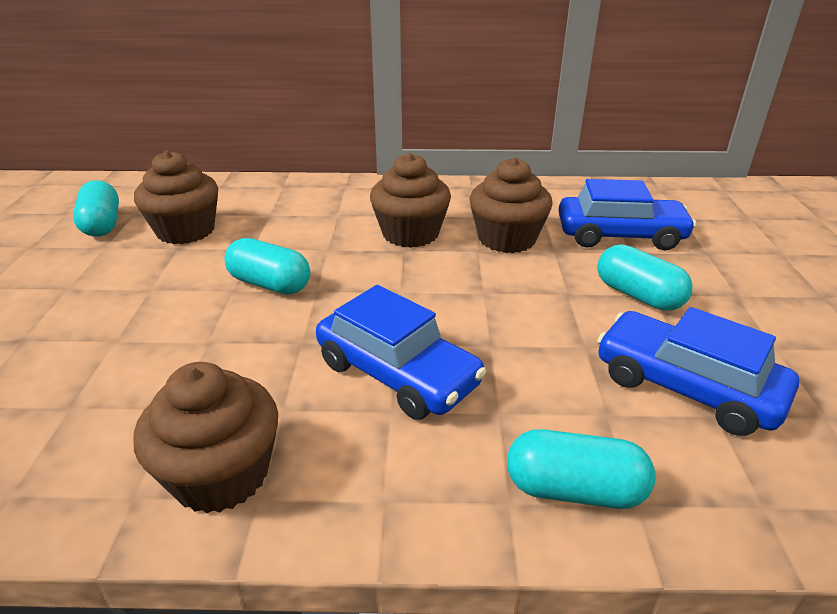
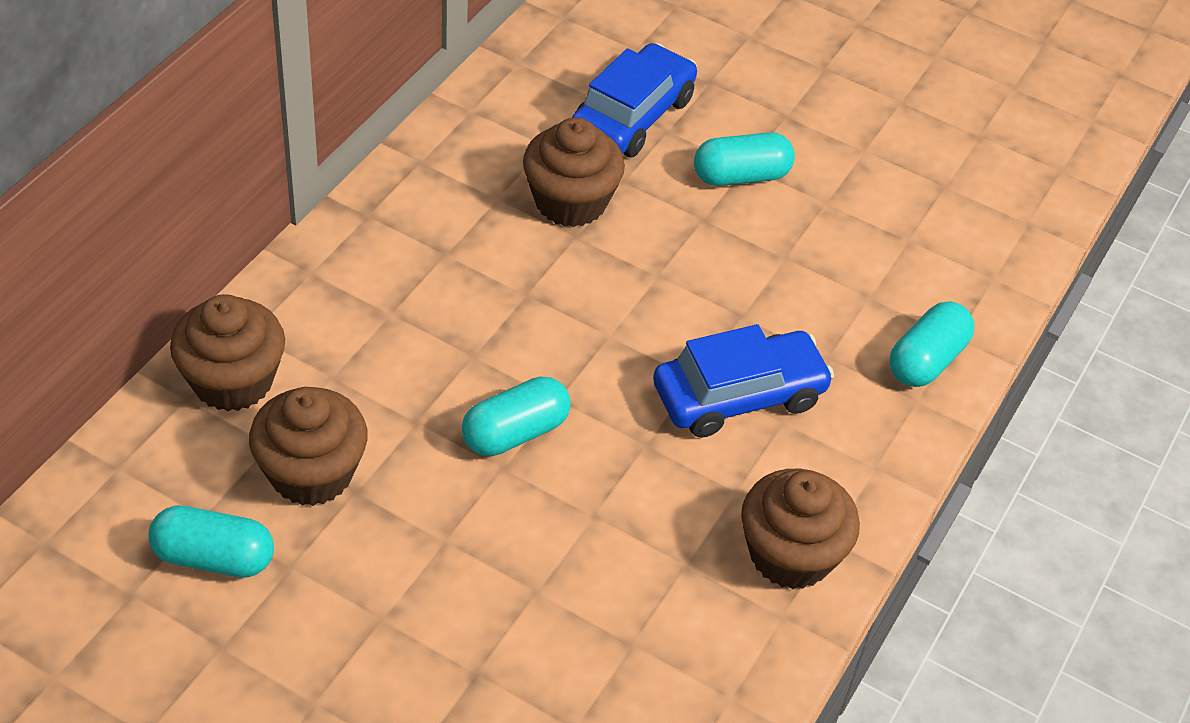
camera: 65 degrees left, 15 degrees up
(410, 234) = (495, 271): brown cupcake -> brown cupcake (233, 381)
(686, 387) = (871, 233): blue car -> none

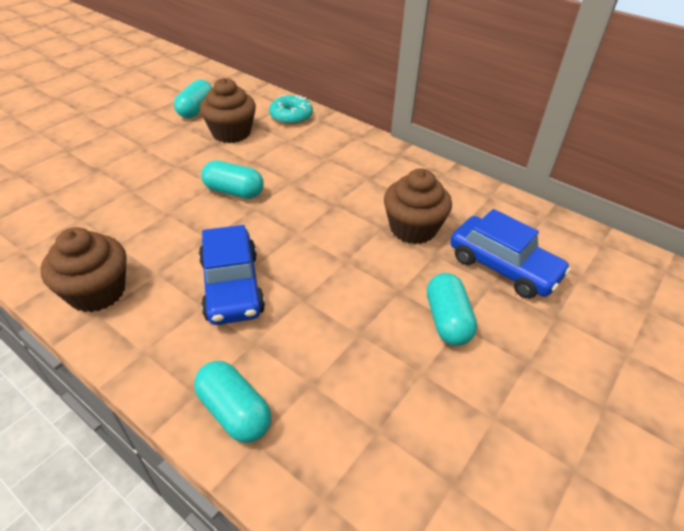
camera: 100 degrees right, 5 degrees down
(233, 381) = (291, 116): brown cupcake -> turquoise donut
(515, 432) = (234, 191): turquoise capsule -> turquoise capsule turned 45 degrees counterclockwise

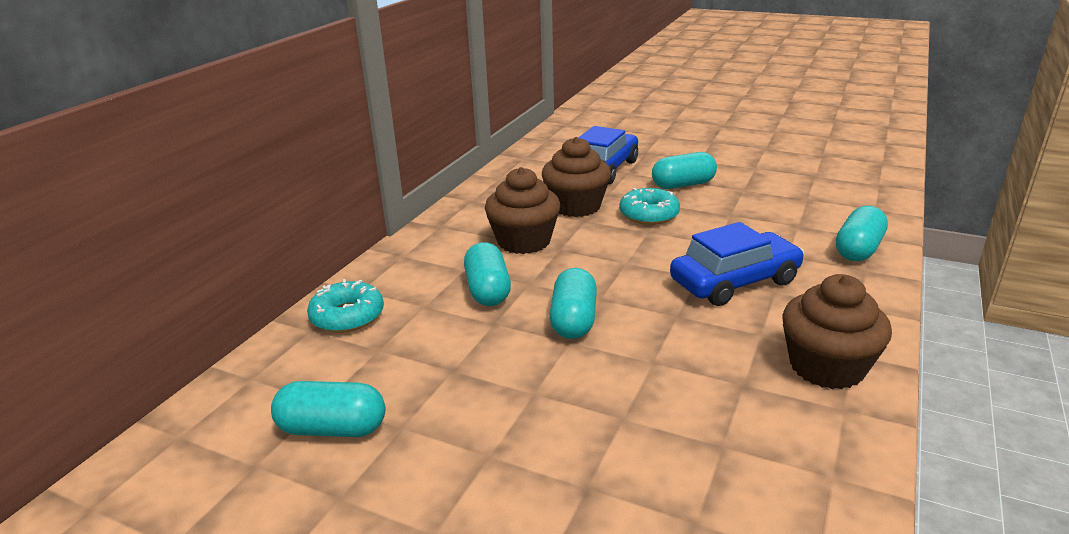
camera: 100 degrees left, 15 degrees down
(231, 133) = (414, 362): brown cupcake -> brown cupcake (524, 241)
(292, 164) = (487, 290): none -> turquoise capsule
(379, 271) = (649, 215): none -> turquoise donut

